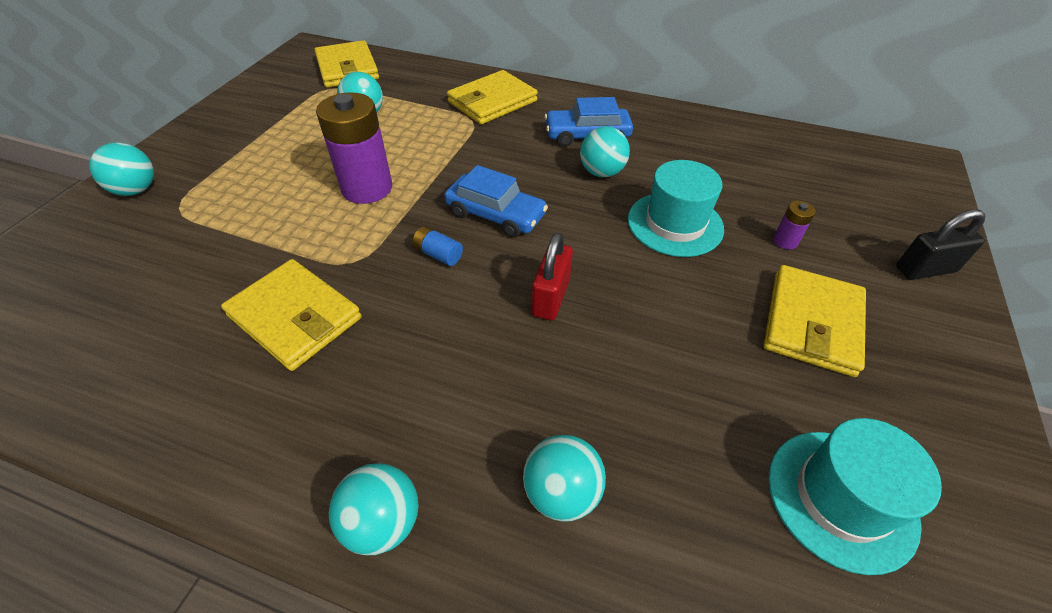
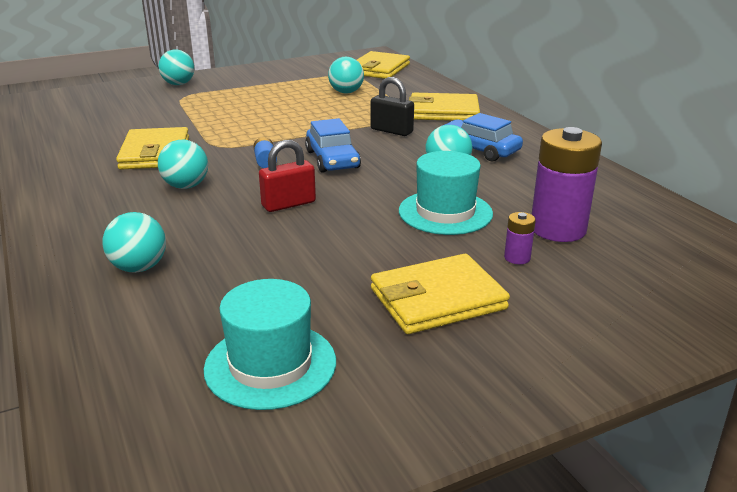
camera: 45 degrees right, 20 degrees down
(367, 188) = (283, 122): purple battery -> purple battery (558, 229)
(383, 522) = (58, 231): turquoise ball -> turquoise ball (186, 186)
(925, 269) = (619, 331): black padlock -> black padlock (391, 131)

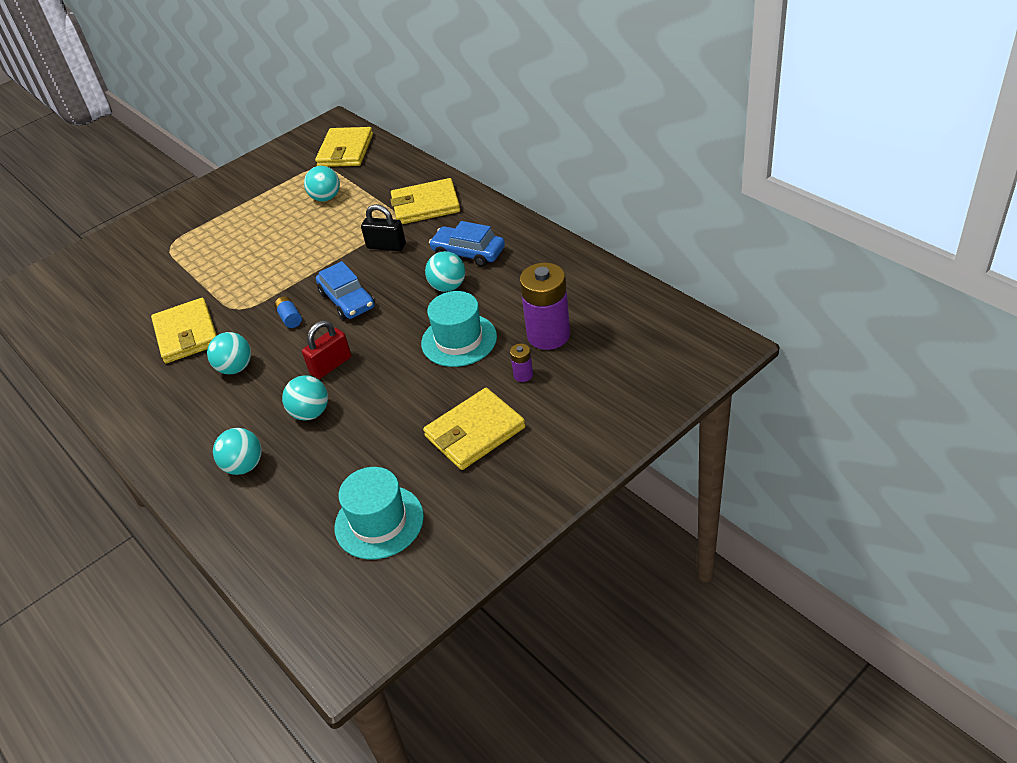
camera: 10 degrees left, 15 degrees up
(178, 84) = (155, 227): turquoise ball -> turquoise ball (310, 413)

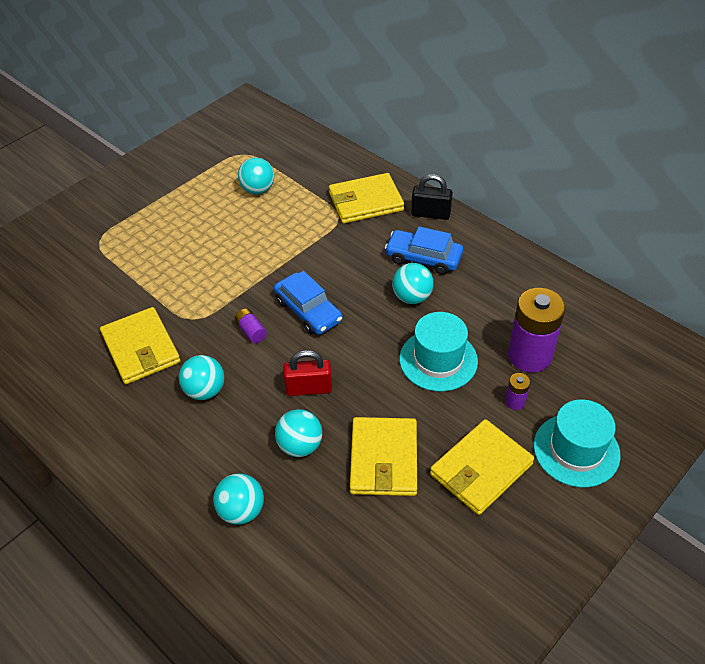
camera: 10 degrees left, 5 degrees up
(290, 318) = (251, 331): blue battery -> purple battery
(331, 365) = (309, 388): red padlock -> red padlock turned 45 degrees clockwise
(345, 150) = (266, 135): yellow wallet -> yellow wallet (383, 459)
(379, 522) = (405, 578): turquoise hat -> turquoise hat (576, 450)
(386, 246) = (335, 248): black padlock -> black padlock (430, 214)

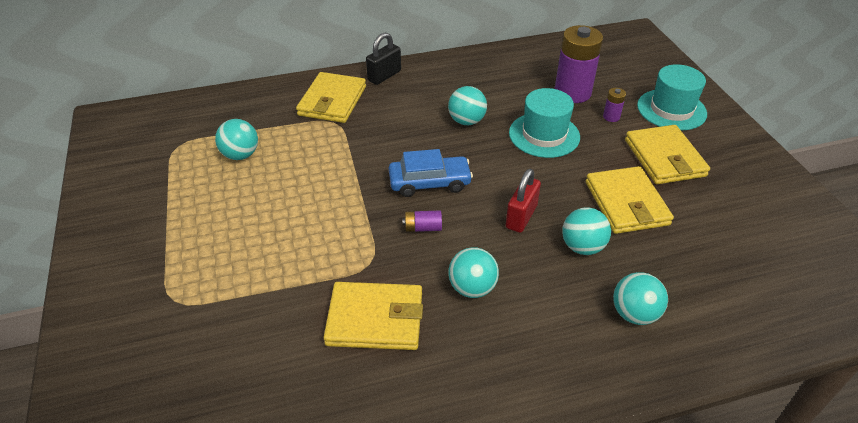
camera: 60 degrees left, 5 degrees down
(383, 459) = (626, 203): yellow wallet -> yellow wallet turned 45 degrees clockwise
(423, 258) = (429, 98): blue car -> none

